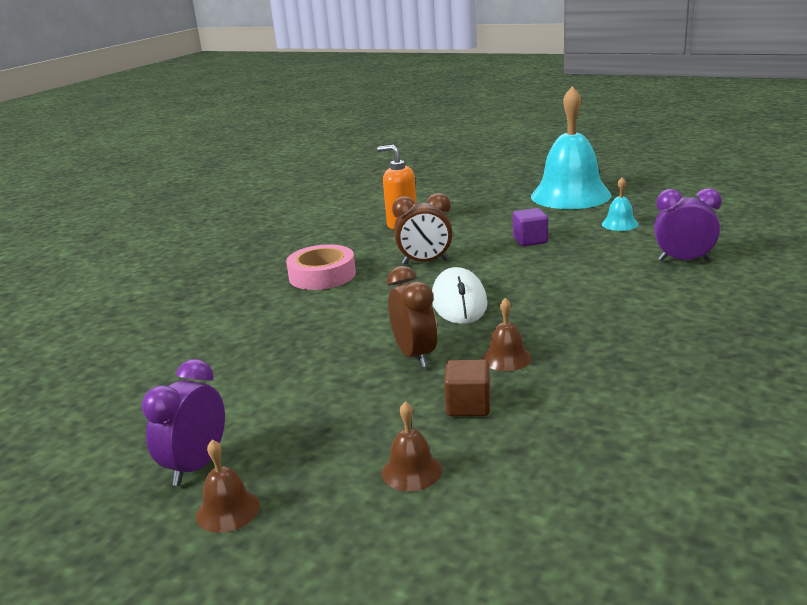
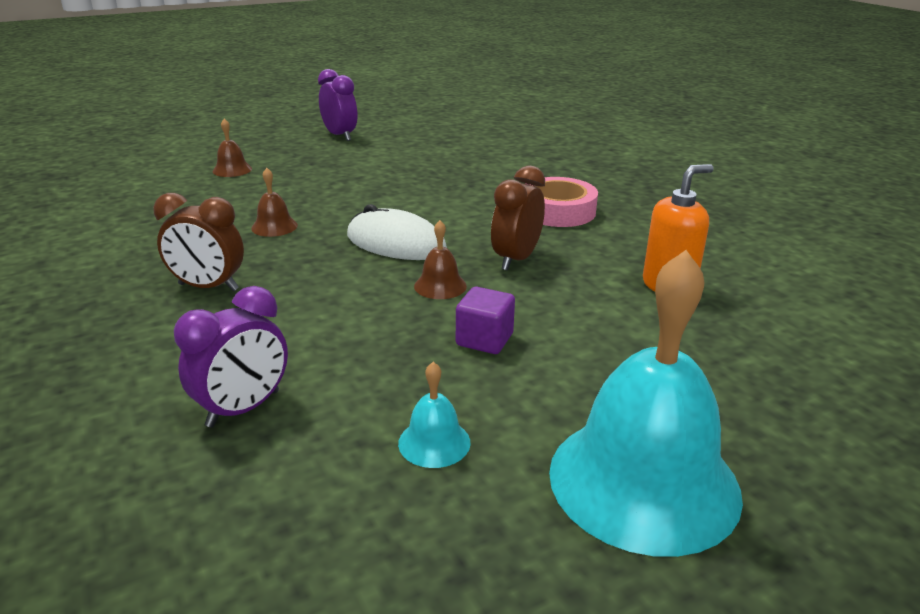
camera: 120 degrees right, 5 degrees up
(228, 510) = (291, 136): brown bell -> brown bell (440, 286)
(415, 355) = (342, 202): brown clock -> brown clock (208, 287)
(468, 406) = (251, 198): brown cube -> none

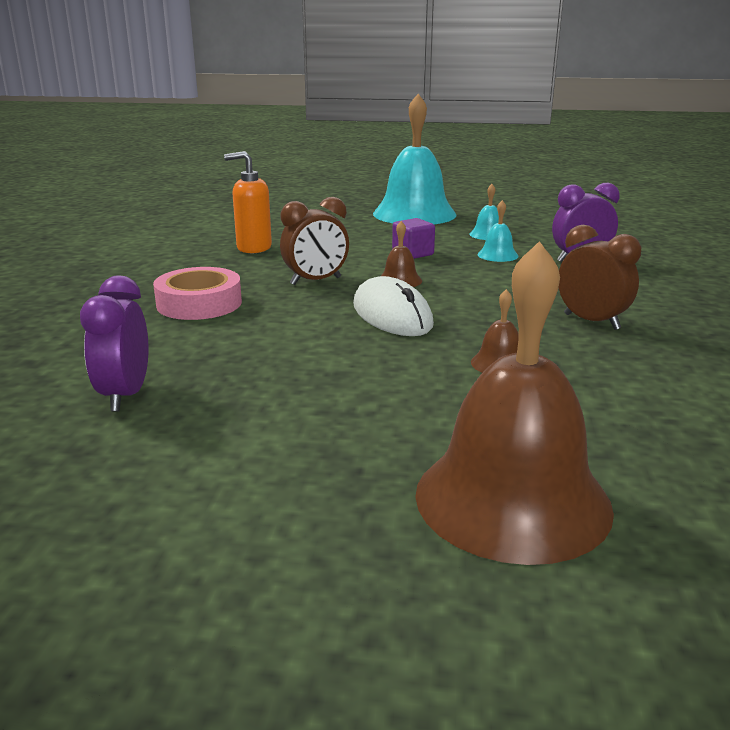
camera: 145 degrees left, 5 degrees down
(232, 170) = (512, 499): brown bell -> brown bell, size x2.45
(340, 136) = (212, 549): purple clock -> purple clock (125, 395)
(372, 378) = (497, 255): none -> turquoise bell

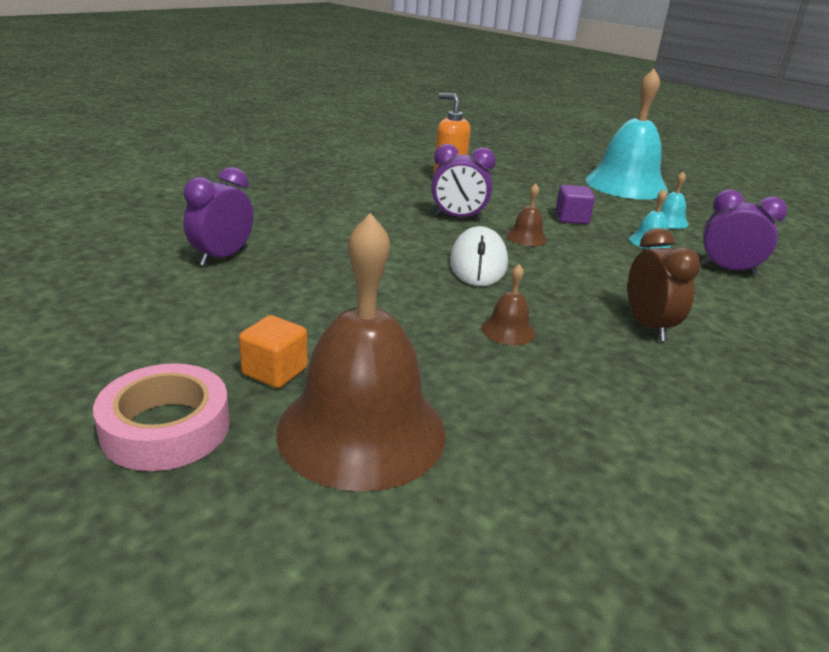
camera: 30 degrees right, 5 degrees up
(199, 303) = (351, 209): pink tape -> pink tape (166, 428)
(316, 281) = (458, 218): brown clock -> purple clock
(356, 484) = (275, 371): none -> orange cube

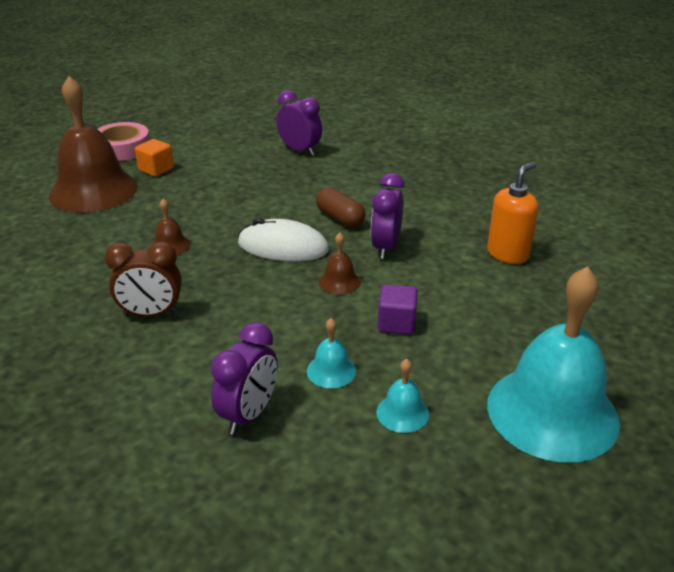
camera: 100 degrees right, 5 degrees up
(407, 235) = (340, 218): none -> brown capsule

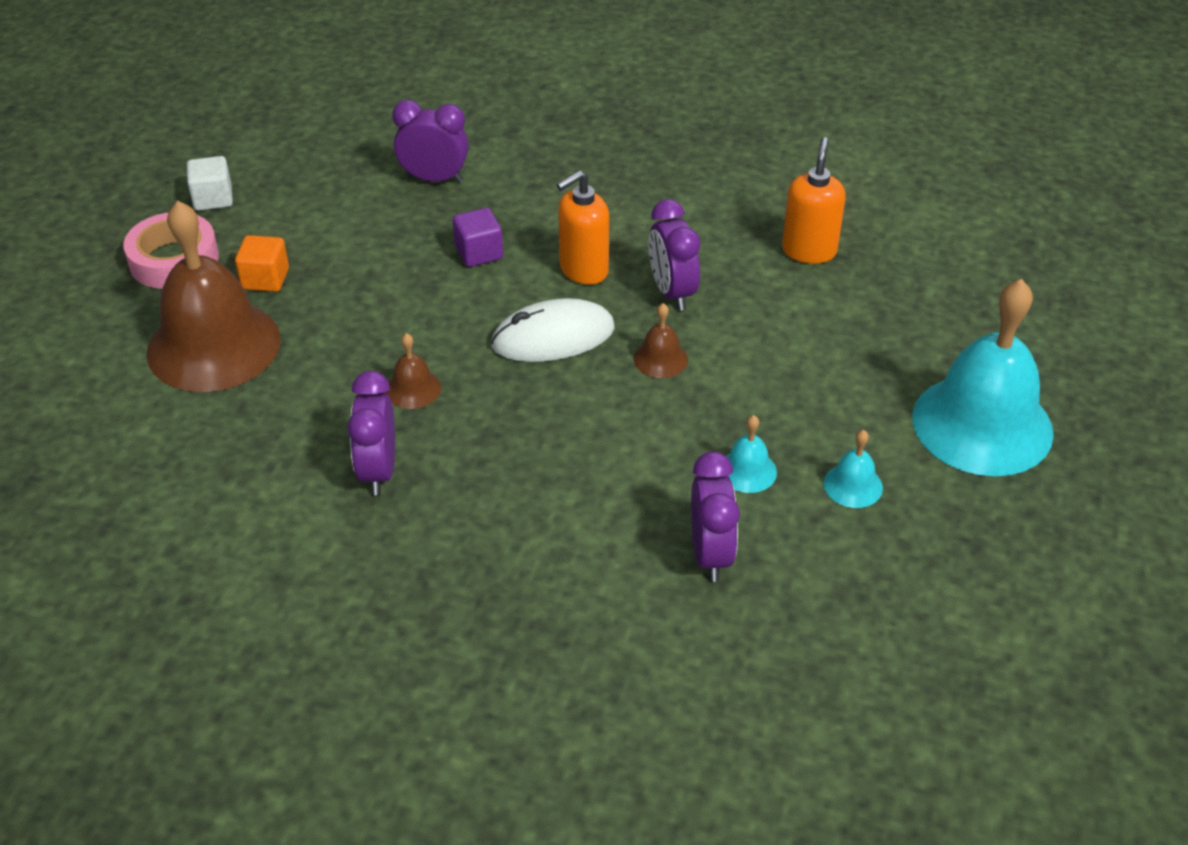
camera: 30 degrees left, 10 degrees up
(101, 280) = (378, 471): none -> purple clock
(151, 314) = (488, 488): brown clock -> none
(173, 129) = (213, 199): none -> white cube
(340, 218) = (583, 270): brown capsule -> orange soap dispenser
(396, 323) = (765, 387): purple cube -> purple cube (479, 253)

